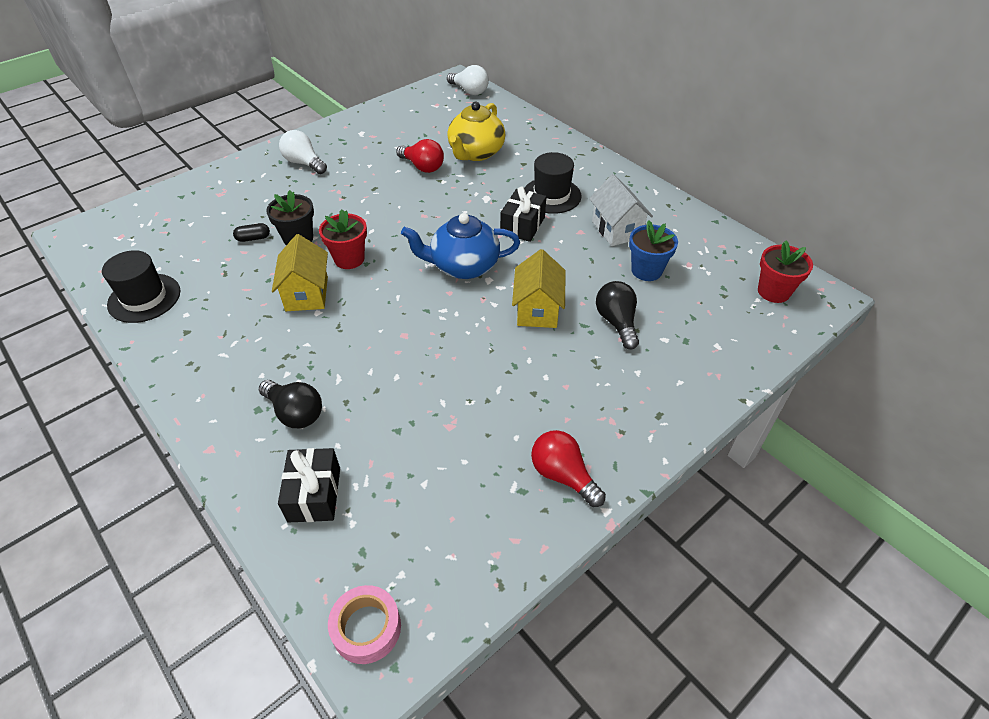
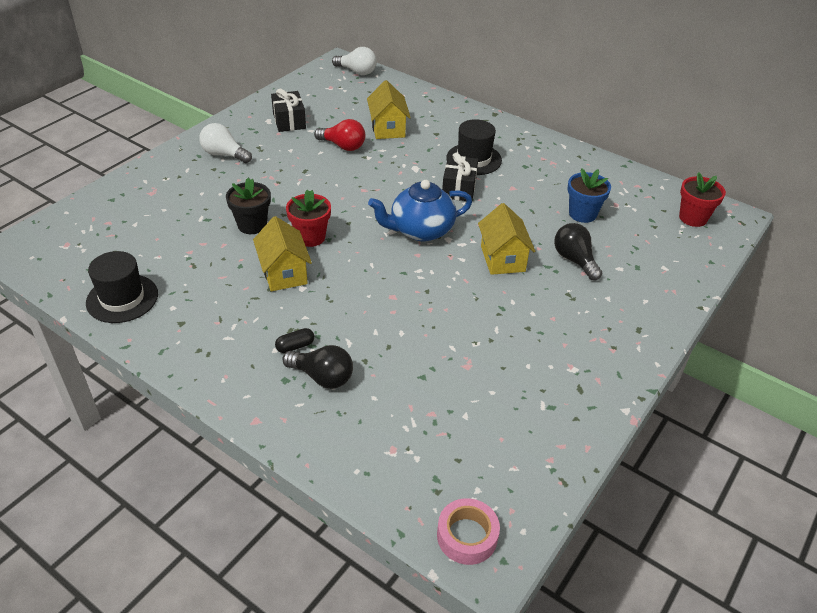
camera: 15 degrees left, 5 degrees down
(253, 238) = (207, 230): black capsule -> black capsule (295, 346)
(314, 494) = (372, 441): black gift -> black gift (289, 121)
(475, 153) = (388, 128): yellow teapot -> yellow house
(563, 475) = (580, 389): red light bulb -> none
(616, 229) = (543, 182): white house -> none

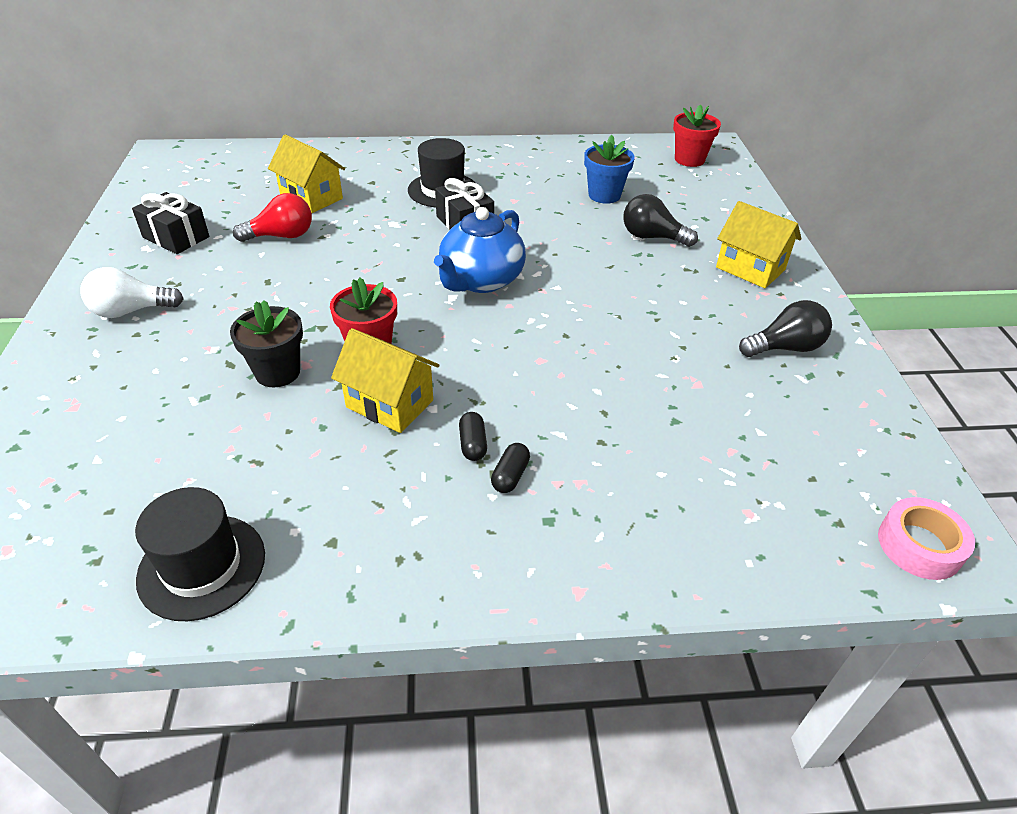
camera: 40 degrees left, 0 degrees up
(297, 319) = (473, 444): none -> black capsule
(322, 377) = (583, 489): black light bulb -> black light bulb (785, 348)
(357, 72) = (198, 155): white light bulb -> none
(502, 258) = (592, 267): yellow house -> yellow house (750, 269)

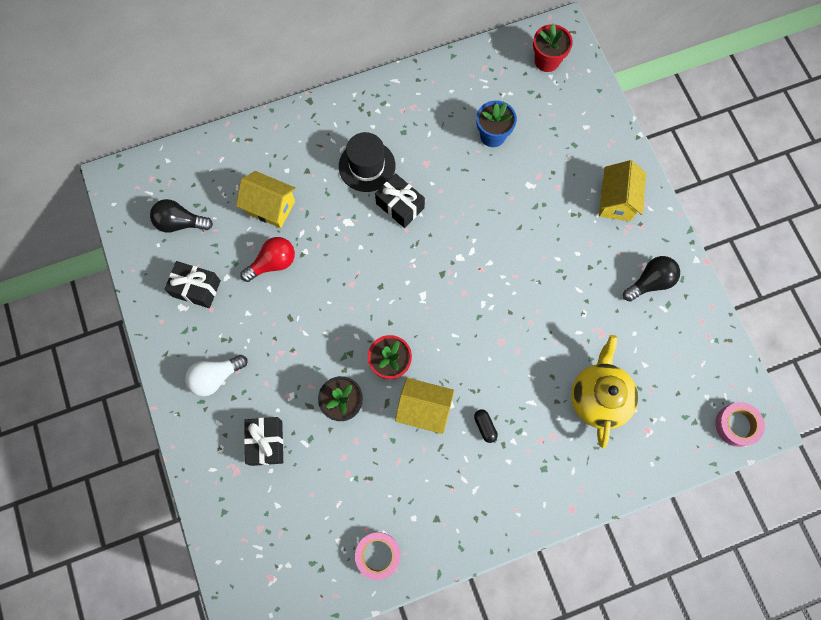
camera: 15 degrees left, 30 degrees up
(140, 387) = (266, 443): none -> black gift
(202, 566) = (378, 555): black hat -> pink tape
(480, 280) = (436, 271): blue teapot -> none
(510, 476) = (513, 444): black capsule -> none
(652, 237) = (541, 182): black light bulb -> black light bulb (180, 223)
(673, 452) = (599, 397): none -> yellow teapot
(750, 269) = (616, 201): yellow house -> yellow house turned 75 degrees clockwise

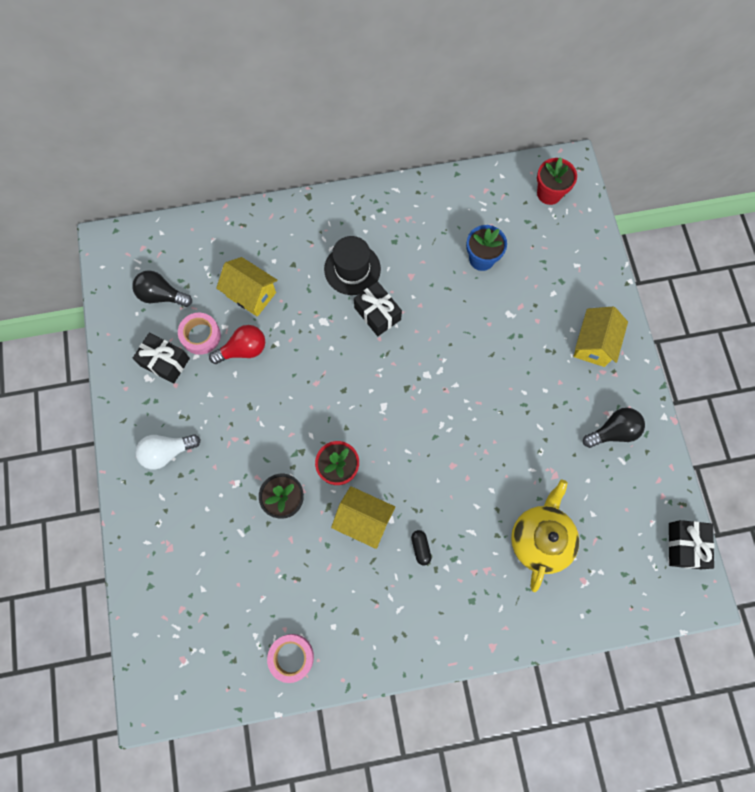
camera: 10 degrees right, 0 degrees up
(266, 443) = (204, 525): black gift -> black gift (685, 545)
(736, 425) = (675, 592): pink tape -> pink tape (201, 336)

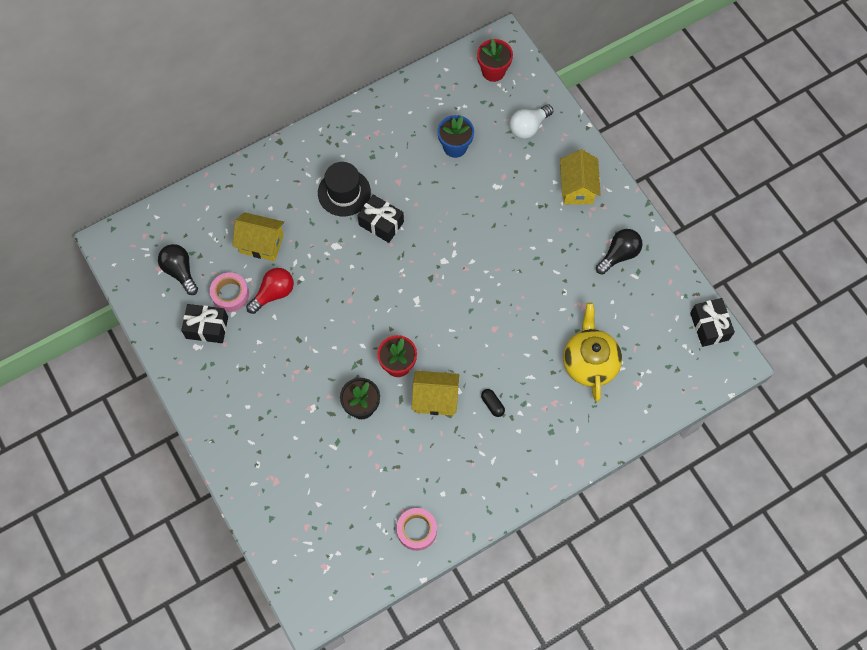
camera: 20 degrees left, 5 degrees down
(162, 295) = (180, 271): black light bulb -> black light bulb turned 60 degrees clockwise
(167, 452) = (240, 403): white light bulb -> white light bulb (528, 127)

